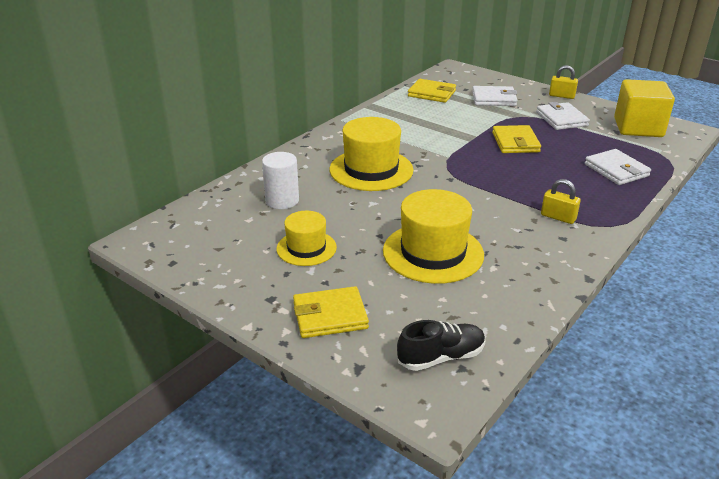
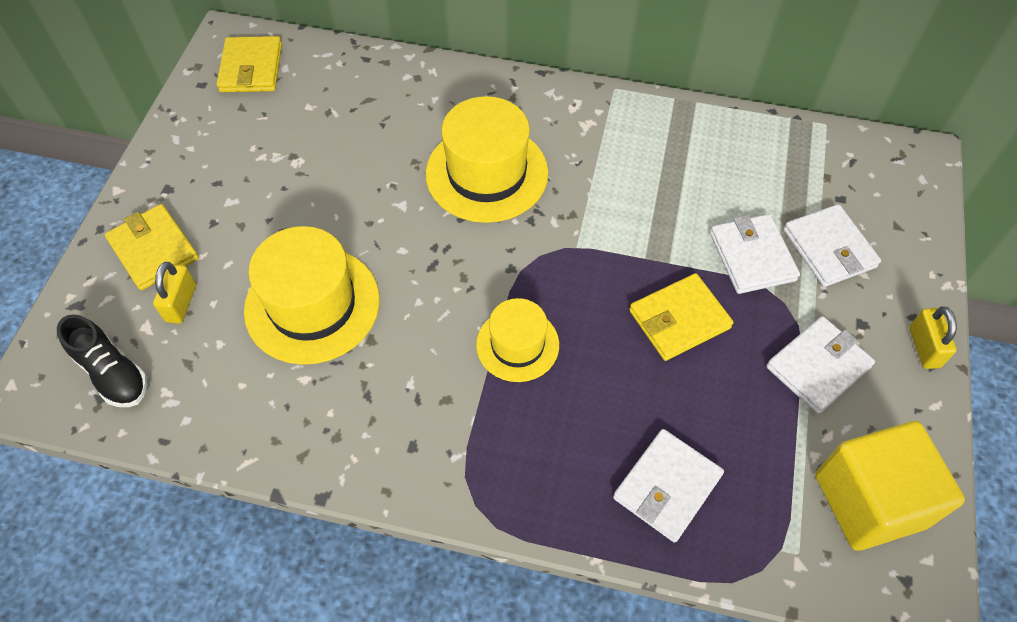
camera: 65 degrees right, 25 degrees up
(282, 201) = (363, 117): white cylinder -> none
(306, 248) = (272, 180): yellow hat -> yellow hat (517, 345)
(432, 93) = (786, 160): yellow wallet -> yellow wallet (251, 68)
(487, 116) = (752, 257): none -> white wallet
(558, 217) = (467, 429): yellow padlock -> yellow padlock (181, 303)

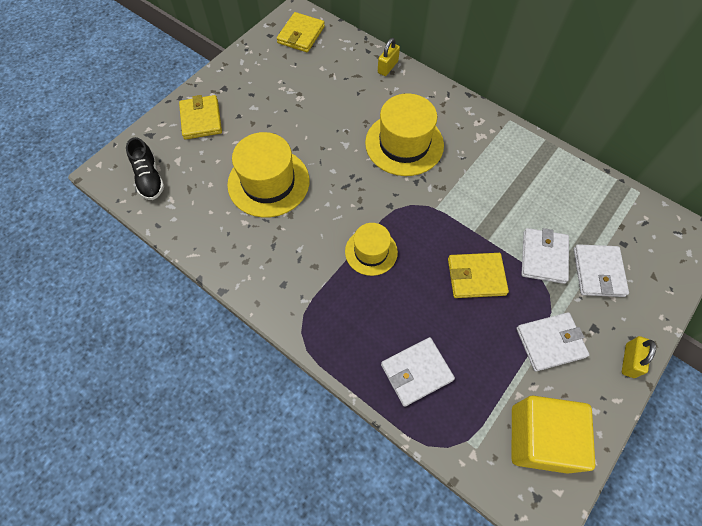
camera: 25 degrees right, 5 degrees up
(181, 303) = (201, 154): yellow padlock -> yellow padlock (387, 67)

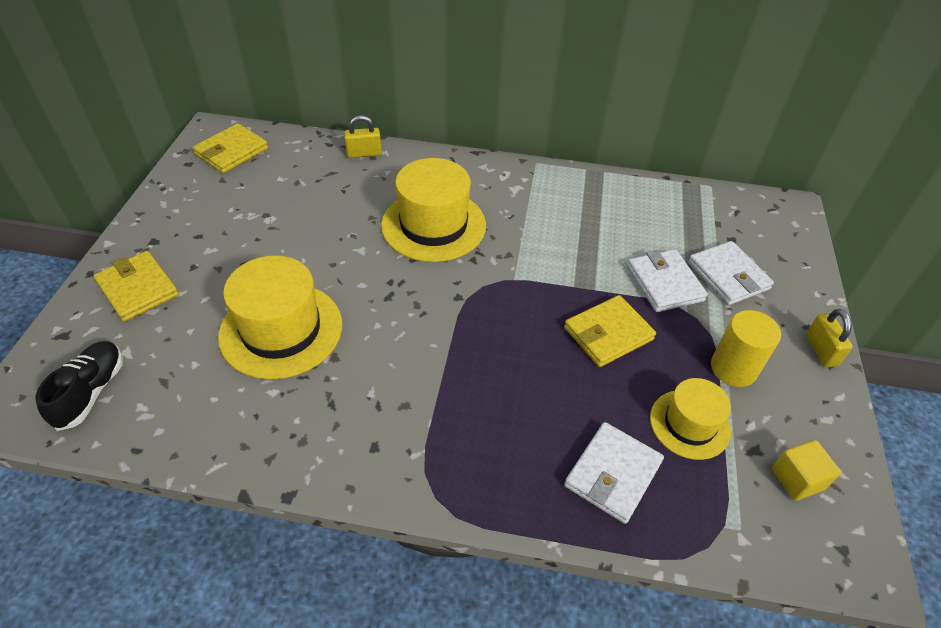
camera: 30 degrees left, 15 degrees down
(150, 178) = (91, 392): black shoe -> black shoe turned 120 degrees counterclockwise
(301, 35) = (231, 151): yellow wallet -> yellow wallet turned 45 degrees clockwise
(371, 252) = (467, 358): yellow hat -> yellow hat (689, 424)
(387, 67) = (364, 153): yellow padlock -> yellow padlock turned 75 degrees clockwise
(539, 438) = (797, 479): yellow cube -> yellow cube, size x0.49
(550, 342) = (733, 368): white wallet -> yellow cylinder

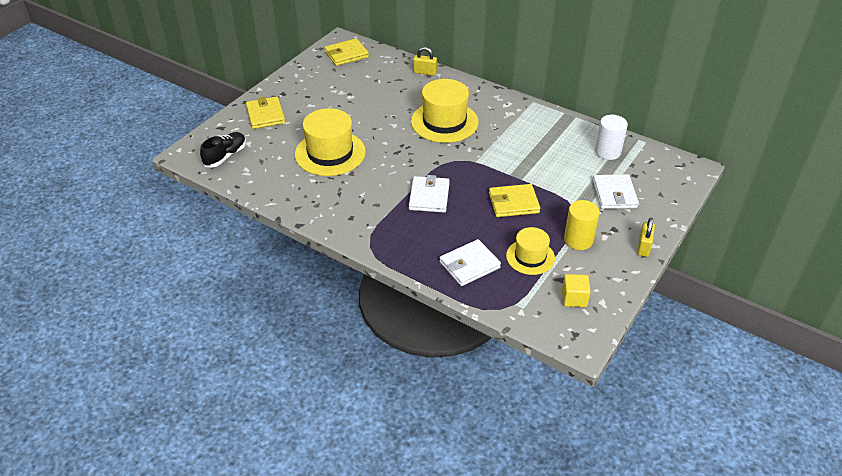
camera: 25 degrees right, 5 degrees down
(664, 283) = (568, 187): white wallet -> white wallet (429, 197)
(676, 213) = (608, 152): none -> white cylinder

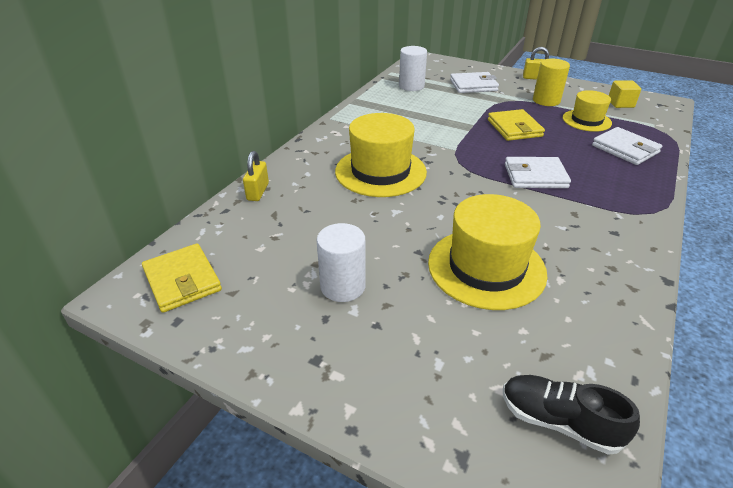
camera: 95 degrees left, 5 degrees down
(265, 115) = (398, 376): yellow wallet -> none
(328, 102) = (343, 286): none -> white cylinder

